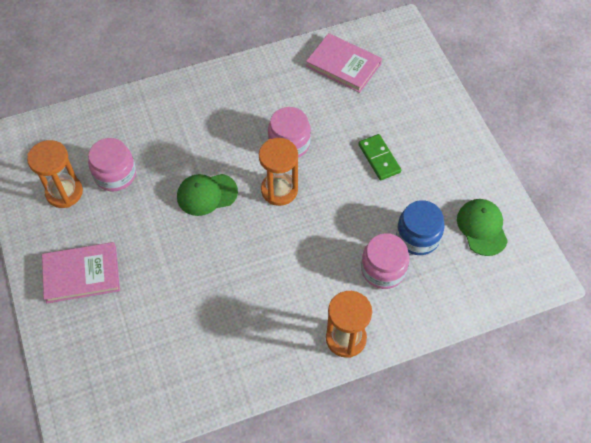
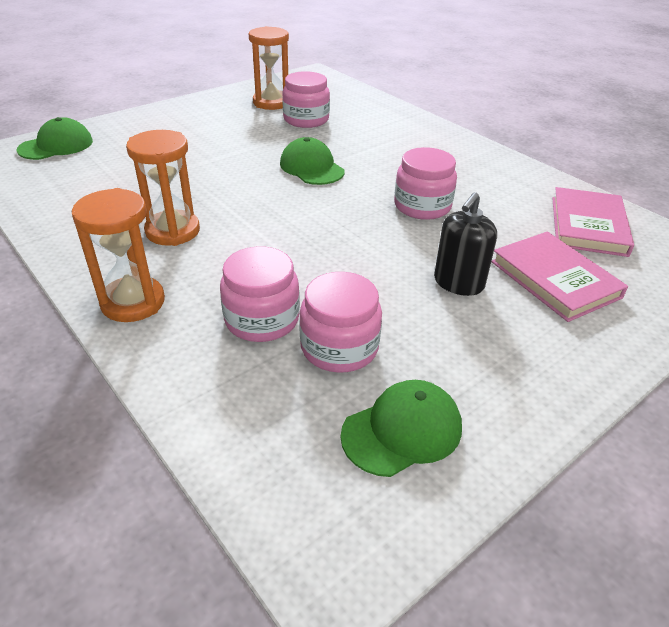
camera: 70 degrees right, 20 degrees down
(81, 274) = (183, 124): pink book -> pink book (555, 279)
(82, 387) = (56, 145): none -> green cap
(279, 190) = (347, 211): orange hourglass -> orange hourglass (173, 231)
(379, 158) = (458, 283): green domino -> black soap dispenser
(417, 237) = (339, 347): blue jar -> pink jar

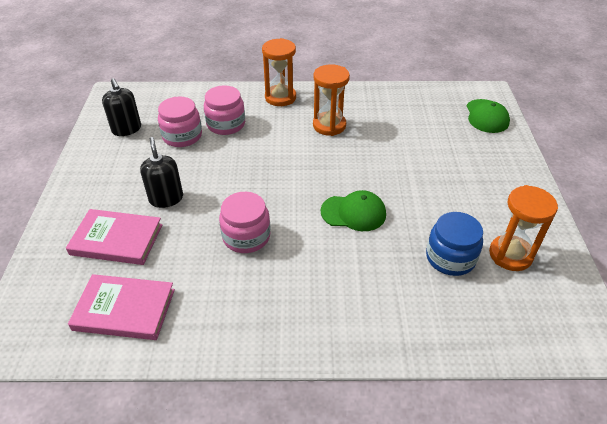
camera: 130 degrees right, 5 degrees up
(306, 119) = (450, 258): pink jar -> blue jar
(402, 431) = (126, 129): green cap -> black soap dispenser
(588, 226) = (124, 309): pink book -> pink book turned 45 degrees counterclockwise

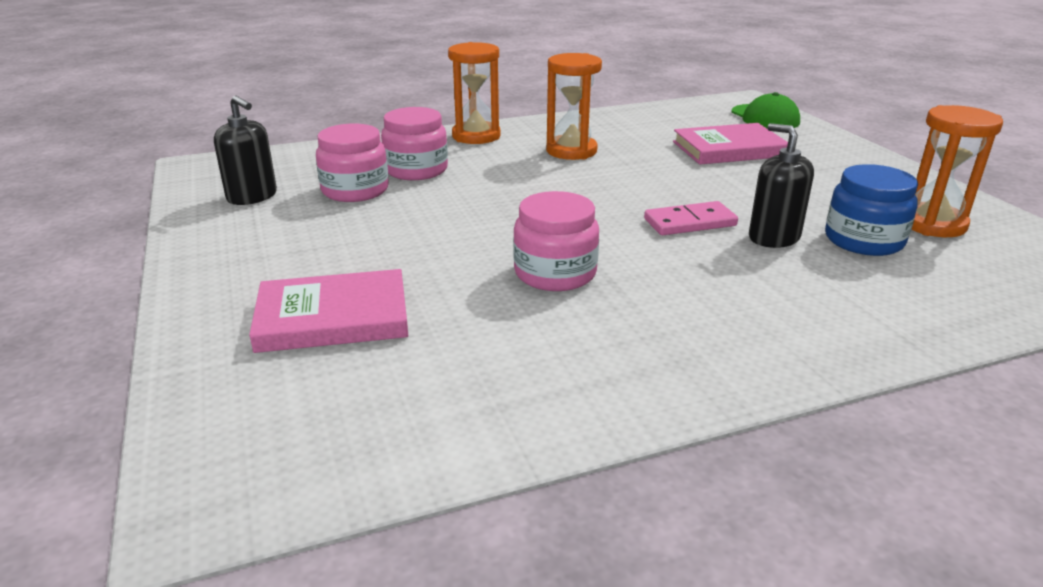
camera: 20 degrees left, 15 degrees down
(124, 309) = (419, 399): pink book -> pink book (729, 149)
(166, 198) = (384, 257): black soap dispenser -> black soap dispenser (773, 237)
(353, 213) = (690, 222): green cap -> pink domino

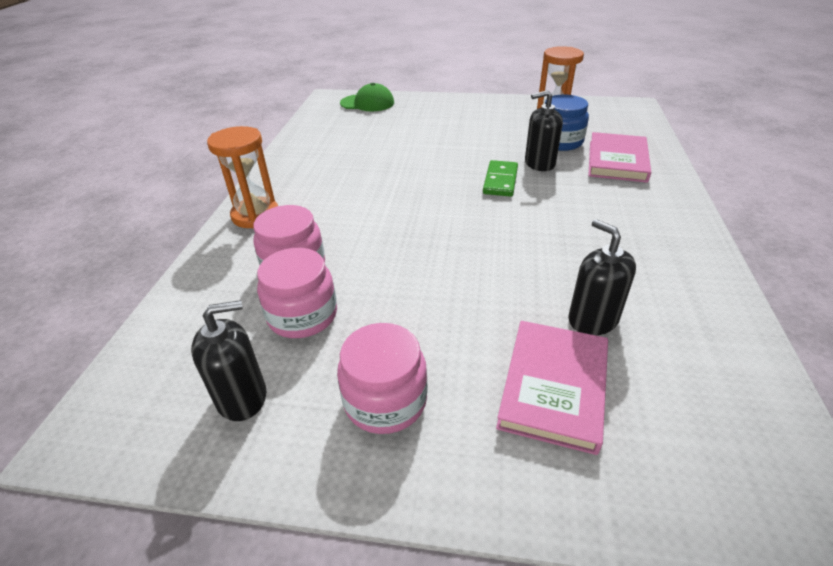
camera: 60 degrees left, 10 degrees up
(456, 324) = (592, 319): none -> black soap dispenser
(555, 273) = (539, 253): pink jar -> pink jar (385, 400)
(571, 151) = (341, 183): orange hourglass -> none
(690, 222) = (500, 181): pink domino -> green domino
(729, 149) = (404, 131): pink book -> pink book (617, 161)

